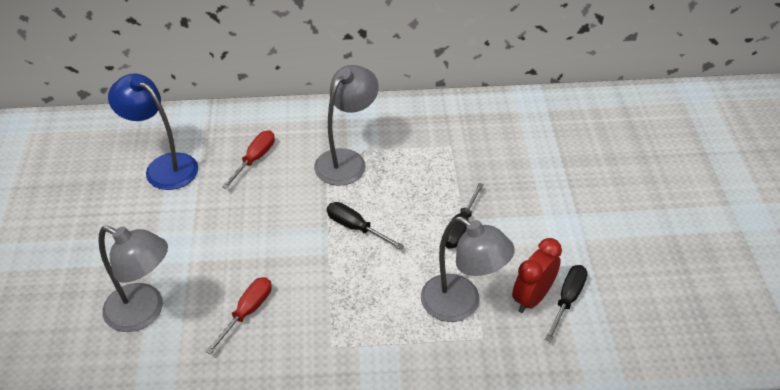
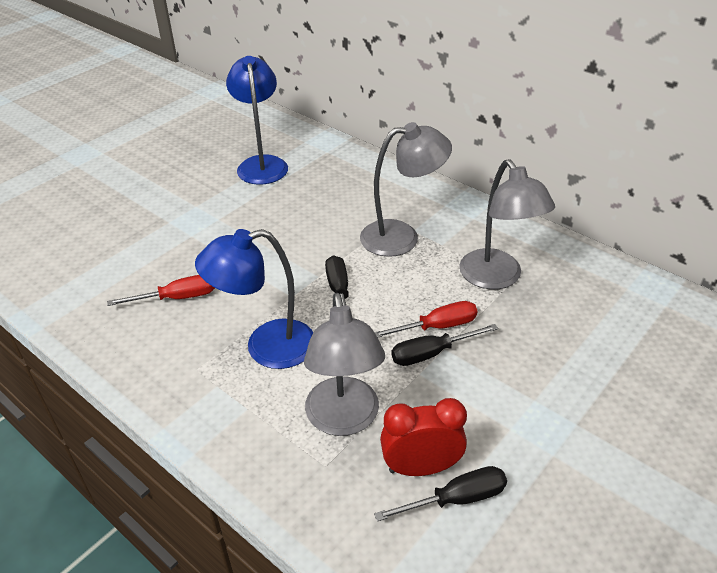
camera: 45 degrees right, 5 degrees down
(144, 312) = (118, 250): grey lamp -> grey lamp (497, 278)
(255, 159) = (330, 195): red screwdriver -> red screwdriver (437, 327)
(357, 298) = (266, 347): none -> blue lamp

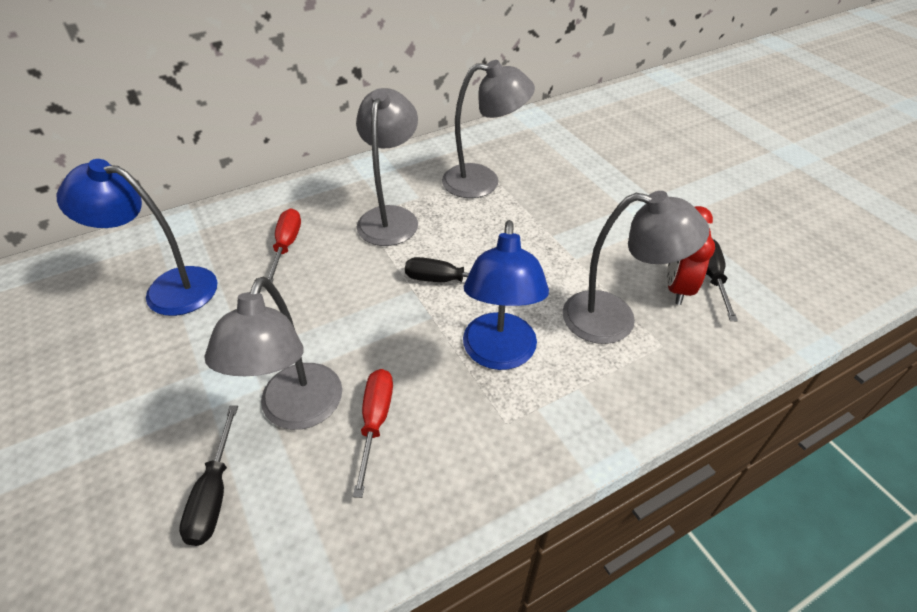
camera: 70 degrees left, 5 degrees up
(176, 258) = (296, 411): none -> grey lamp
(432, 353) = (555, 244): black screwdriver -> black screwdriver (214, 493)
(437, 327) = (525, 232): red screwdriver -> red screwdriver (286, 246)

